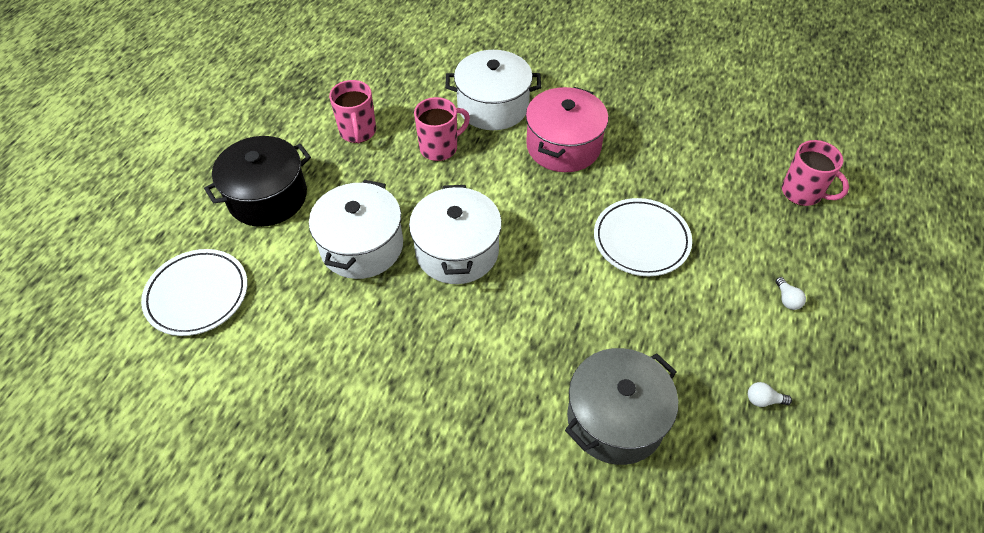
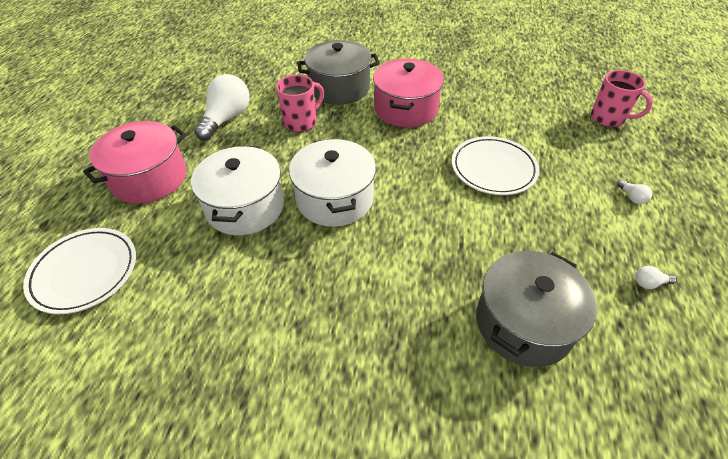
camera: 10 degrees left, 5 degrees down
(267, 197) = (149, 178): black pot -> pink pot
(358, 132) = (226, 119): pink mug -> white light bulb
(493, 106) = (339, 88): white pot -> grey pot

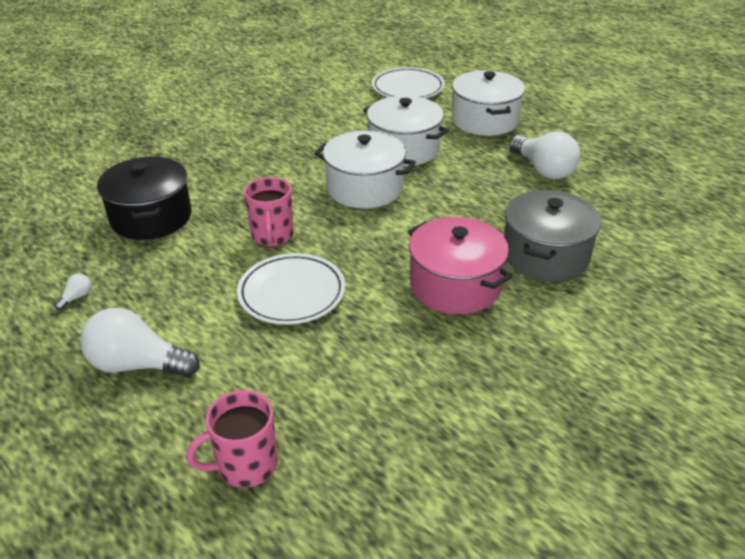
camera: 125 degrees right, 10 degrees down
(149, 178) = (485, 120): pink pot -> white pot
(301, 122) = (497, 208): pink mug -> pink mug (272, 236)
(523, 323) = (151, 217): grey pot -> black pot
(632, 197) = (137, 365): white light bulb -> white light bulb, size x2.45

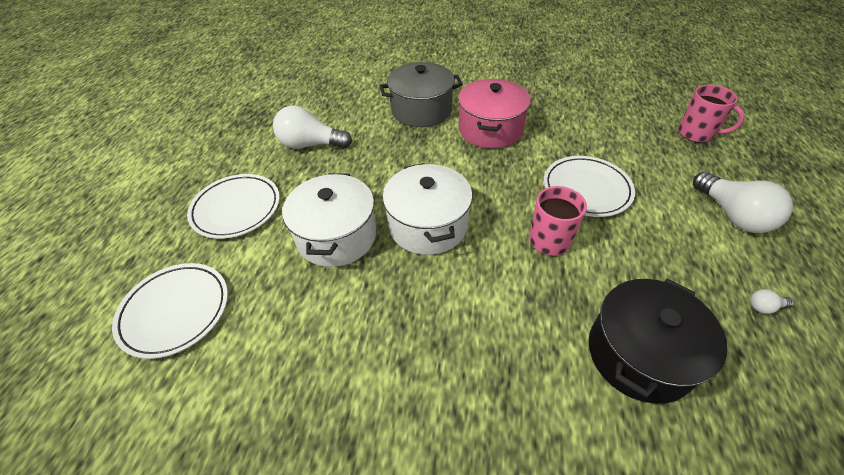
camera: 125 degrees left, 10 degrees up
(485, 120) = (236, 209): white pot -> white plate
(543, 170) = (310, 144): white light bulb -> white light bulb turned 105 degrees counterclockwise

